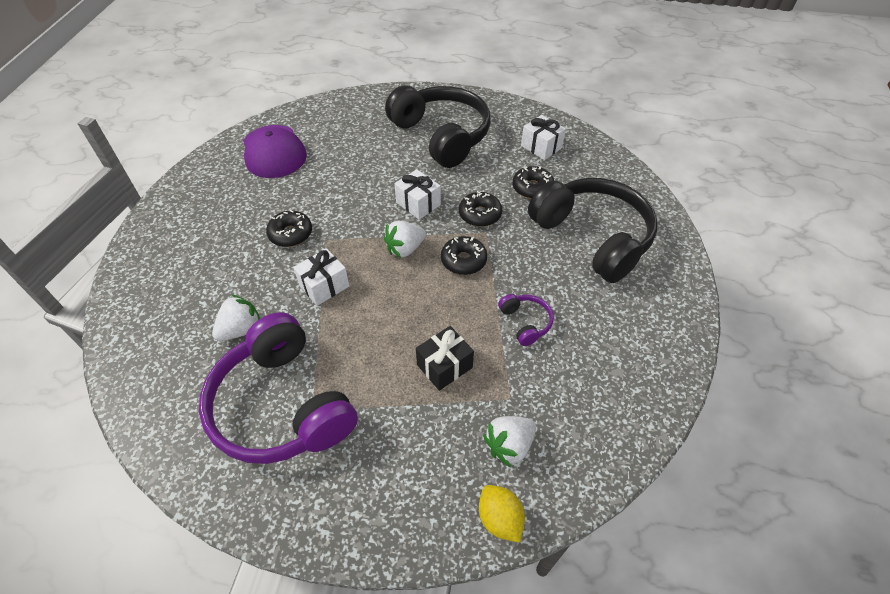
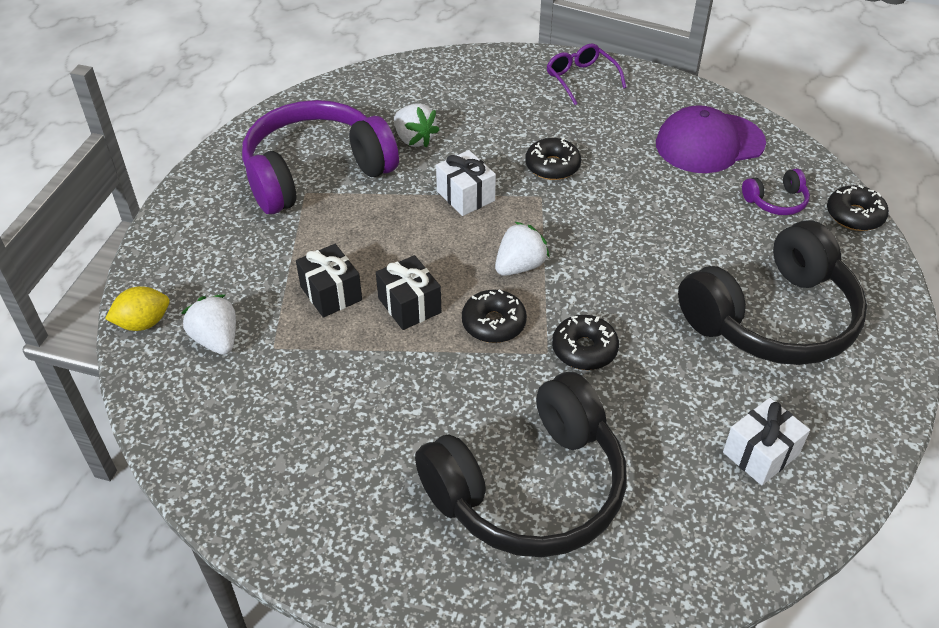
camera: 95 degrees right, 5 degrees down
(174, 218) = (581, 79): none -> purple glasses
(405, 249) = (519, 266): white strawberry -> white strawberry turned 75 degrees clockwise
(418, 204) = (607, 283): white gift -> none
(452, 311) = (409, 305): none -> black gift
(525, 322) = (378, 377): purple headphones -> purple headphones (776, 201)
(532, 188) = (647, 423): black donut -> black donut (854, 215)

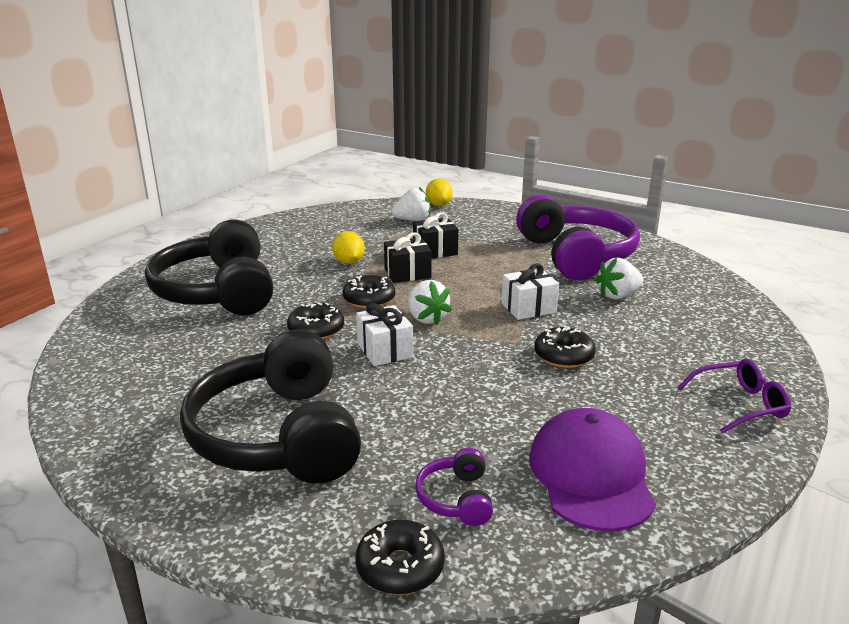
camera: 105 degrees right, 20 degrees down
(391, 372) = (349, 262): none -> yellow lemon
(760, 453) = (149, 384): white gift -> white gift (385, 350)

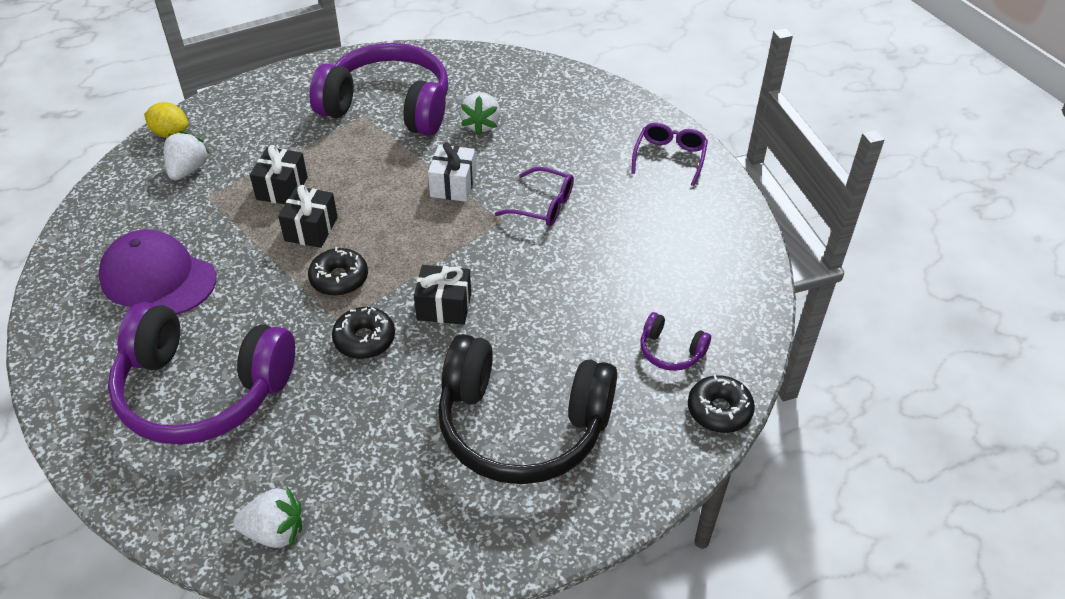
camera: 60 degrees left, 20 degrees up
(217, 291) = (202, 391): black headphones -> purple headphones
(349, 262) = (240, 260): yellow lemon -> none
(385, 350) = (444, 306): white gift -> black gift
(426, 318) = (412, 256): white strawberry -> white strawberry (275, 532)
(563, 356) = (543, 205): black donut -> purple glasses
(591, 475) = (691, 271): purple cap -> purple cap (158, 278)

